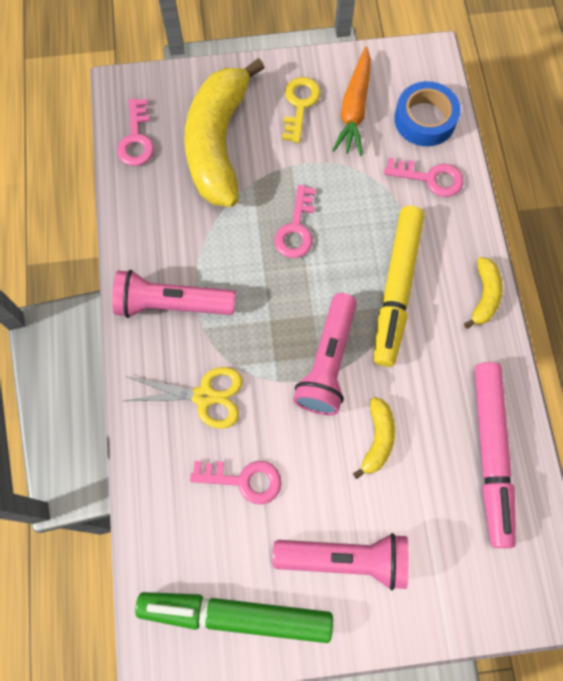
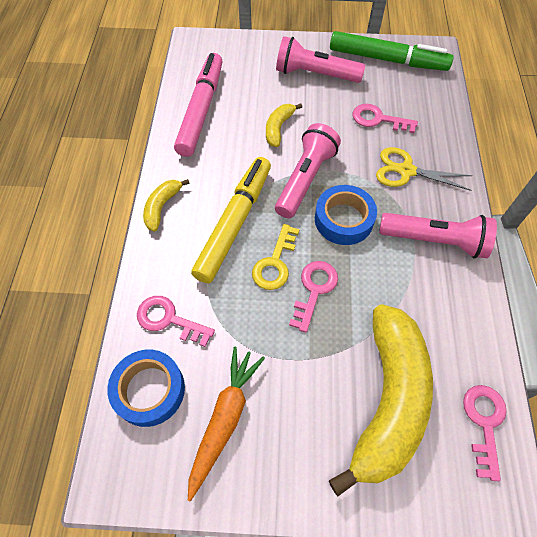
camera: 170 degrees left, 10 degrees down
(275, 314) = (343, 219): none -> blue tape
(300, 105) = (287, 436): yellow key -> yellow key (275, 263)

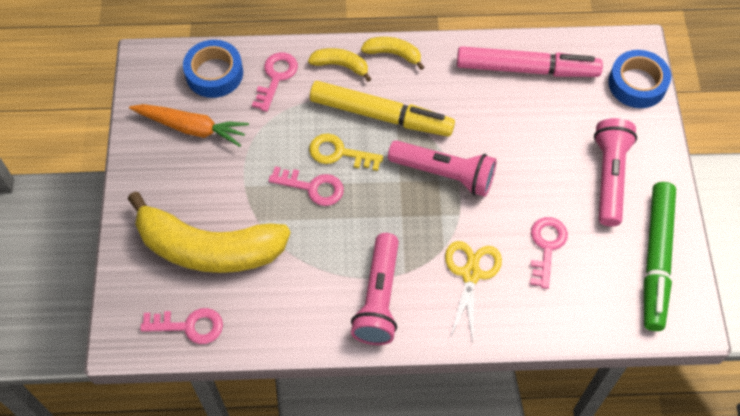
camera: 85 degrees right, 0 degrees up
(278, 128) = (513, 144): yellow banana -> yellow banana (341, 65)
(343, 219) = (396, 211): blue tape -> blue tape (637, 84)

